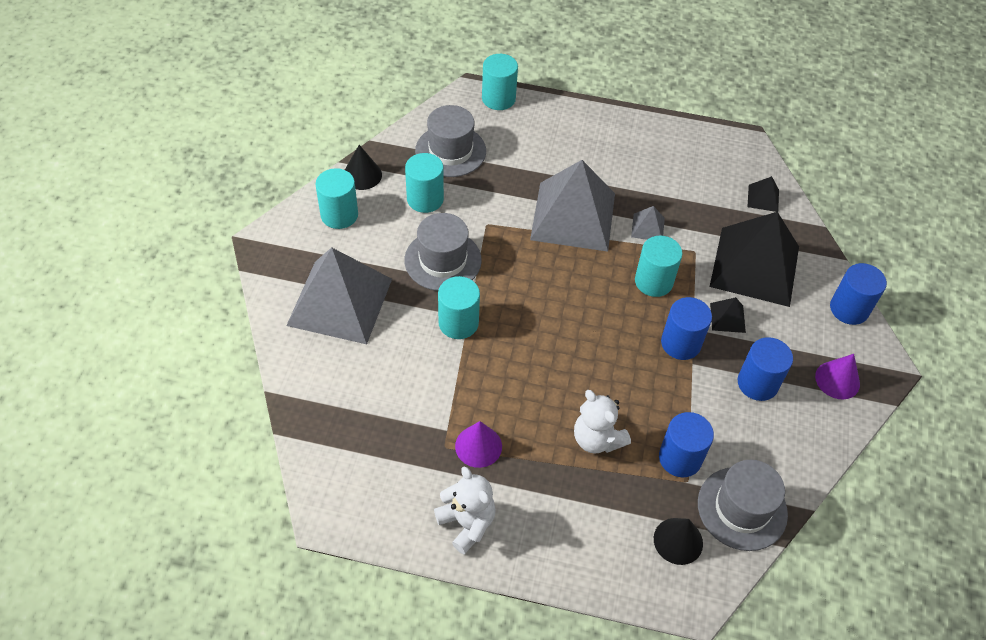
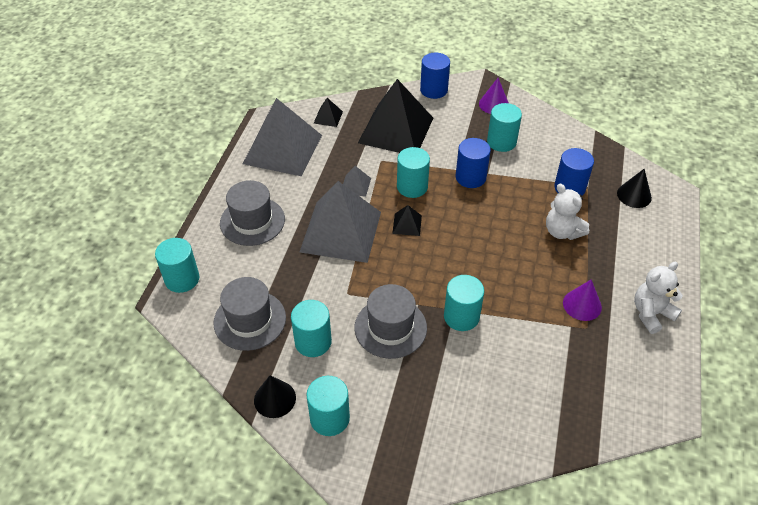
camera: 85 degrees left, 5 degrees down
(340, 302) = (442, 412): grey pyramid -> grey pyramid (283, 149)
(597, 439) = (562, 231): white teddy bear -> white teddy bear turned 90 degrees clockwise
(727, 317) = (445, 150): black pyramid -> black pyramid (407, 224)
(742, 508) = (602, 161): grey hat -> grey hat (252, 221)
(757, 383) = (501, 142): blue cylinder -> turquoise cylinder

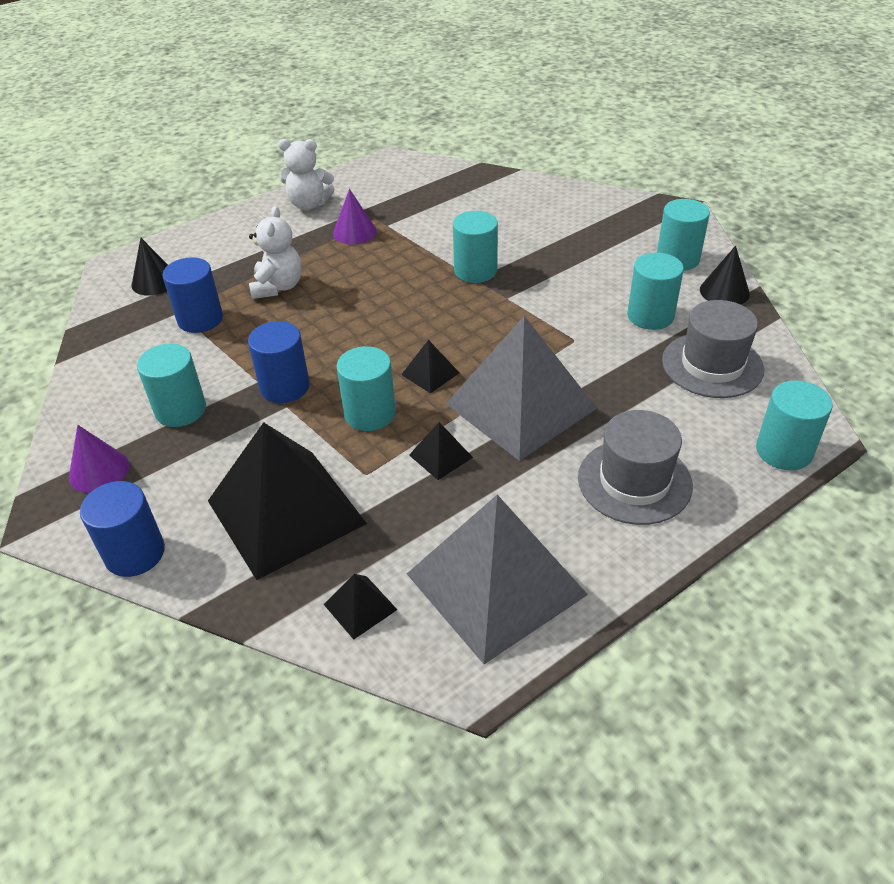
camera: 140 degrees left, 5 degrees down
(355, 185) = (440, 456): grey pyramid -> black pyramid
(390, 327) = (556, 292): grey hat -> none

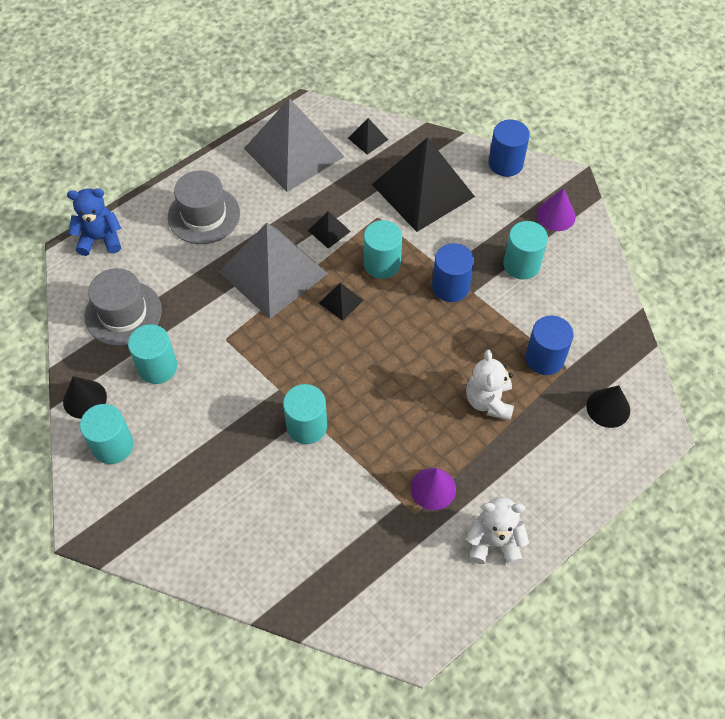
camera: 175 degrees right, 15 degrees up
(784, 451) = (100, 239): turquoise cylinder -> blue teddy bear

